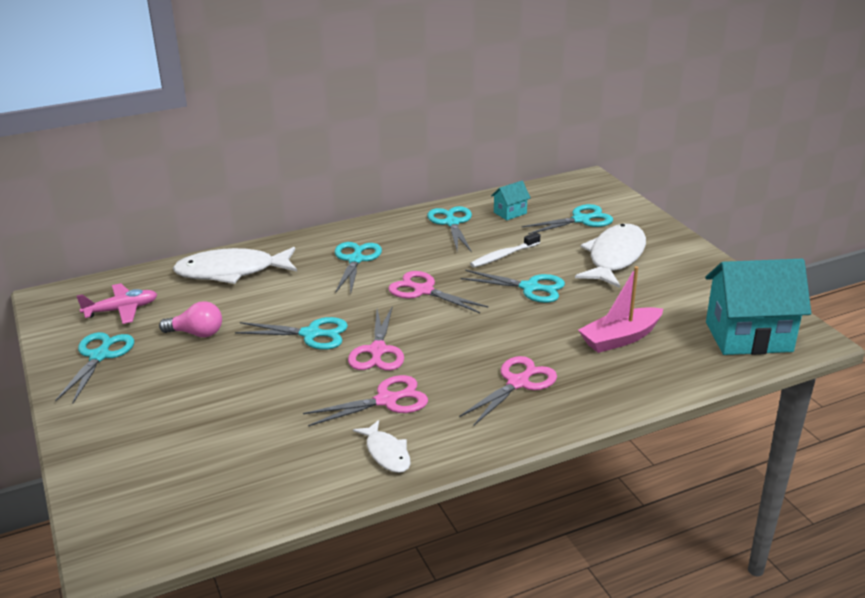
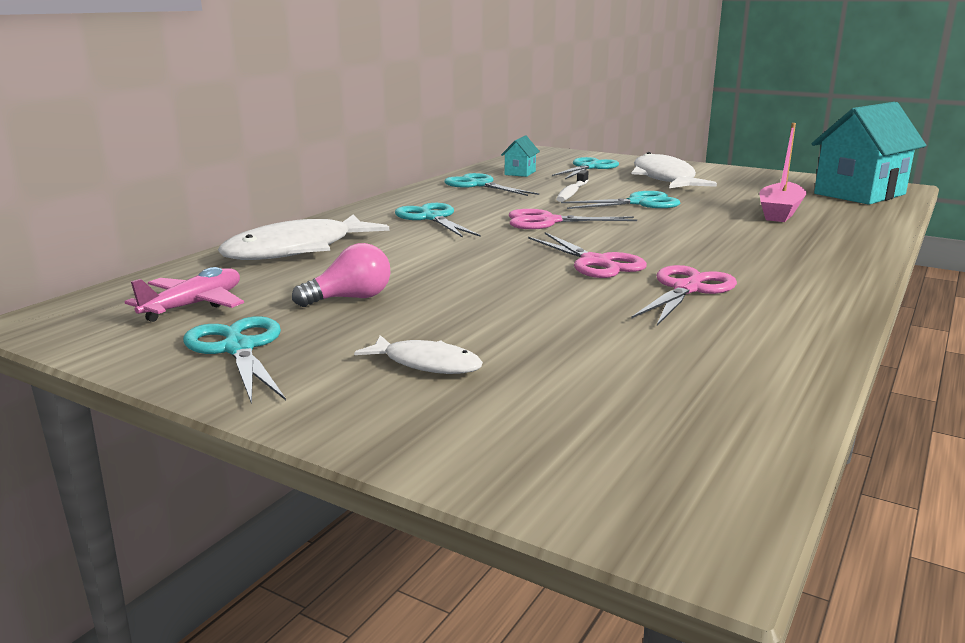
camera: 35 degrees left, 10 degrees down
(311, 334) = (497, 268): turquoise scissors -> none
(386, 453) = (780, 321): white fish -> white fish (427, 364)
(518, 383) = (771, 250): pink scissors -> none

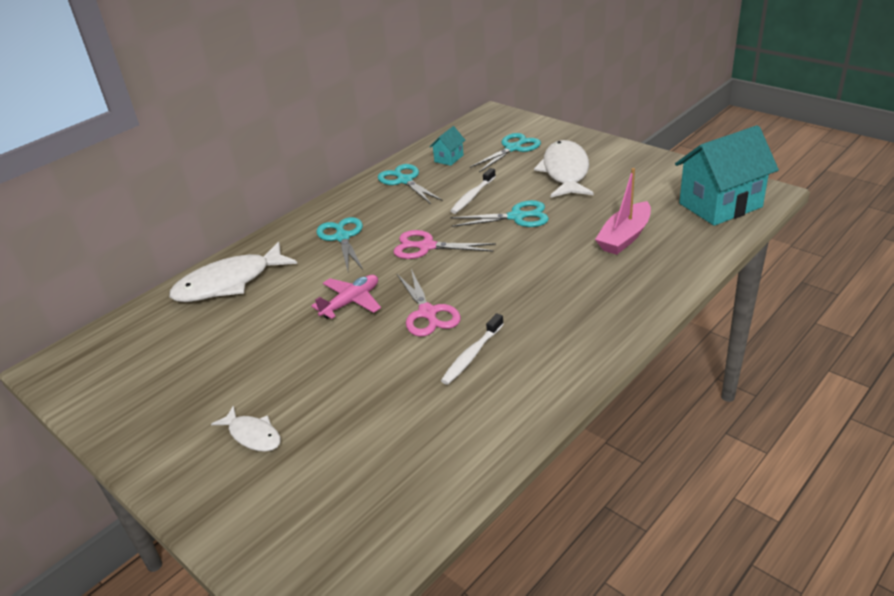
camera: 15 degrees right, 15 degrees up
(194, 305) = (140, 354): pink plane -> pink plane (351, 302)
(238, 348) = (151, 408): turquoise scissors -> none
(350, 298) = (238, 353): pink light bulb -> none
(687, 289) = (472, 355): pink scissors -> white toothbrush

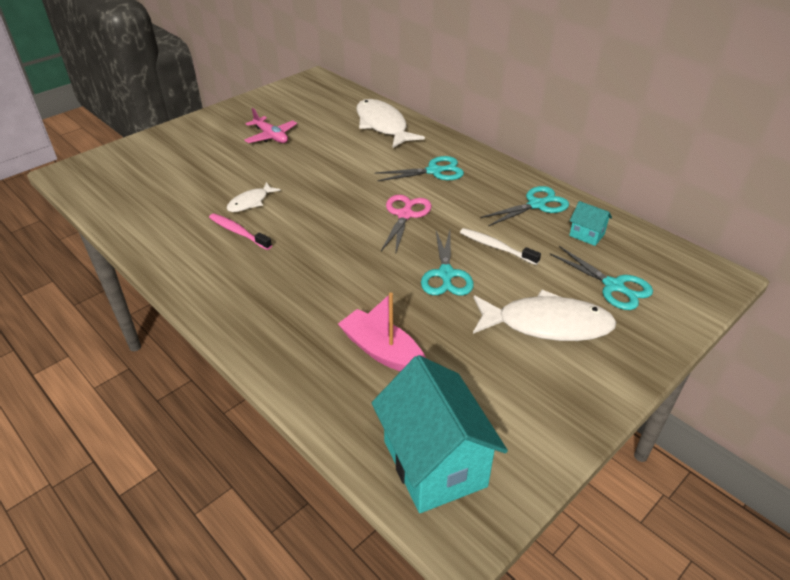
camera: 90 degrees right, 5 degrees up
(253, 435) = (211, 145): white fish -> white fish (250, 202)
(351, 302) = (335, 177): pink plane -> pink plane (271, 136)
(428, 313) = (303, 213): pink scissors -> none
(472, 355) = (238, 232): white toothbrush -> pink toothbrush

